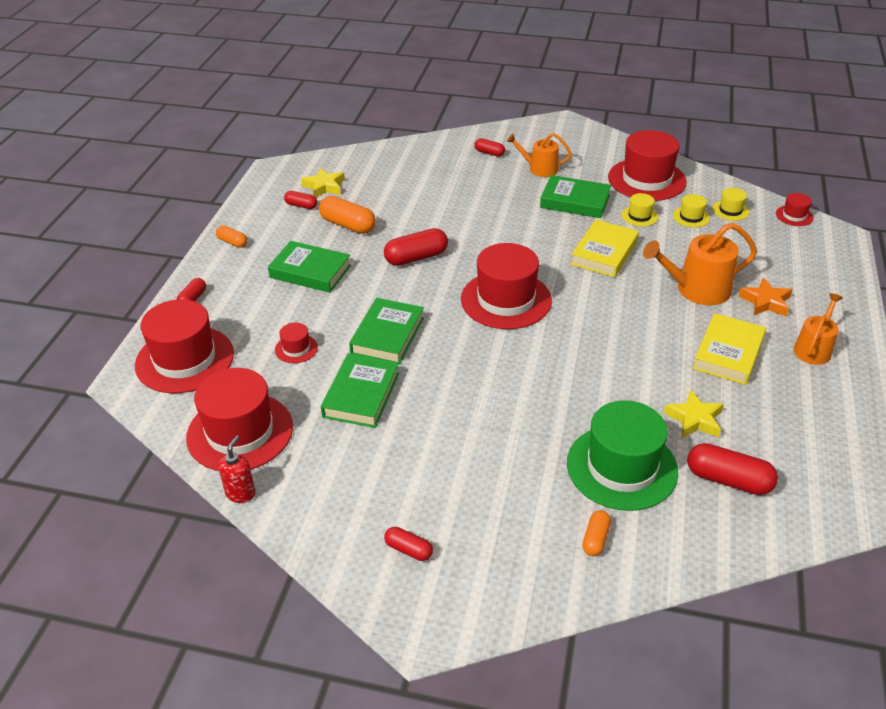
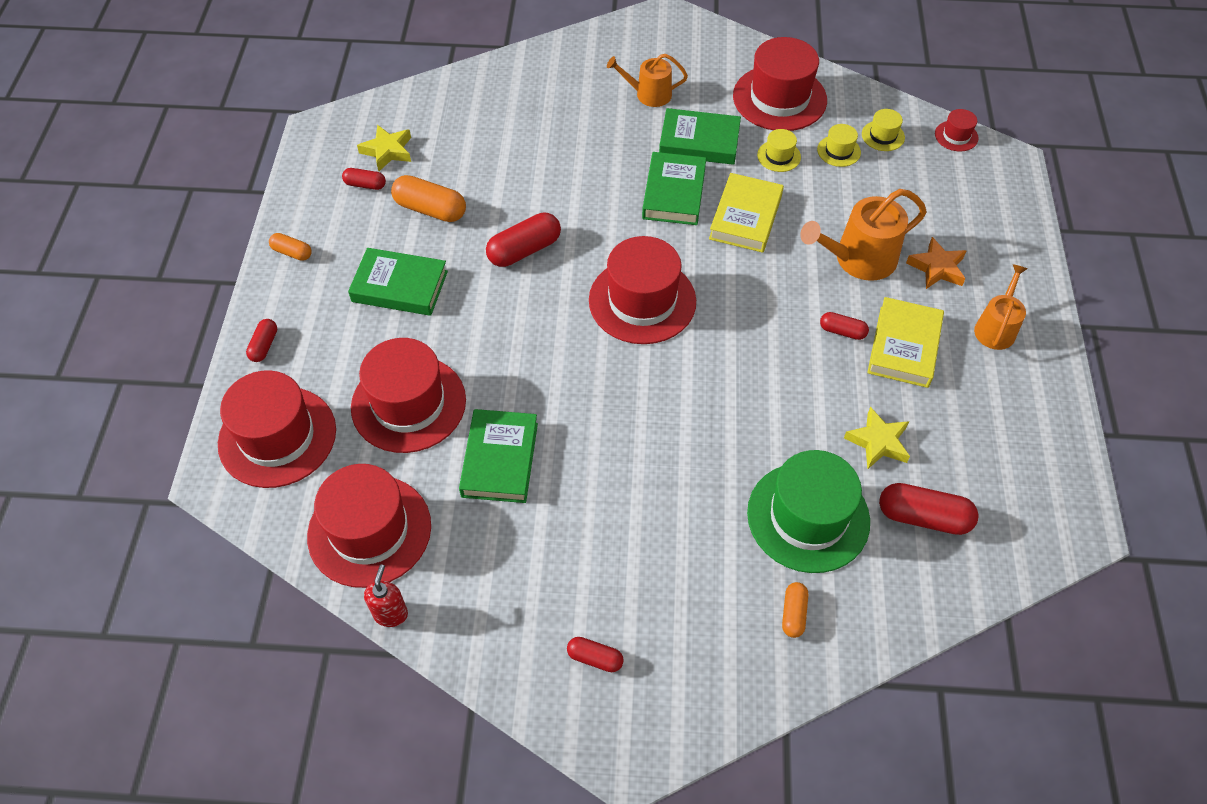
camera: 10 degrees left, 15 degrees up
(296, 349) = (408, 403): red hat -> red hat, size x2.24
(387, 335) = (513, 370): green book -> green book (674, 193)
(489, 153) = (583, 75): red capsule -> red capsule (842, 331)

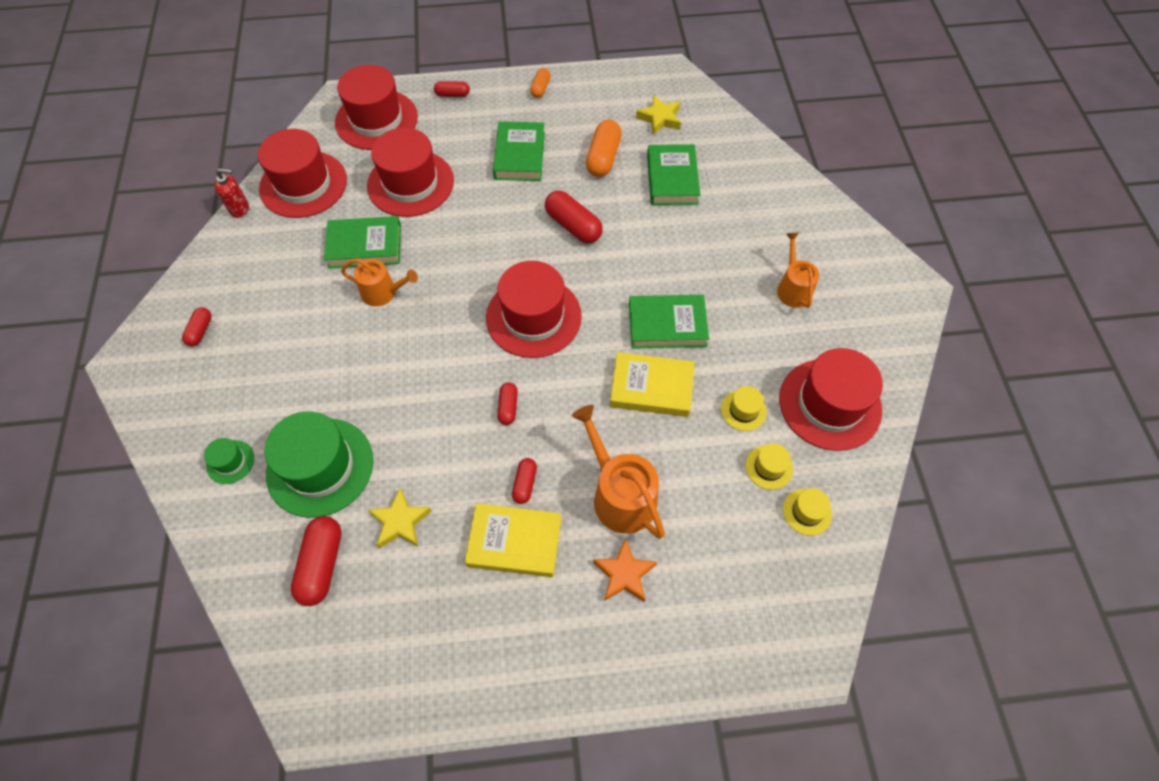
camera: 80 degrees right, 5 degrees up
(365, 185) = (619, 113): red capsule -> red capsule (508, 407)
(699, 142) = (741, 338): green book -> green book (672, 179)
(793, 613) = (230, 462): orange capsule -> green hat
(956, 136) = (833, 594): red hat -> none
(996, 328) = (552, 637): orange watering can -> orange watering can (383, 292)

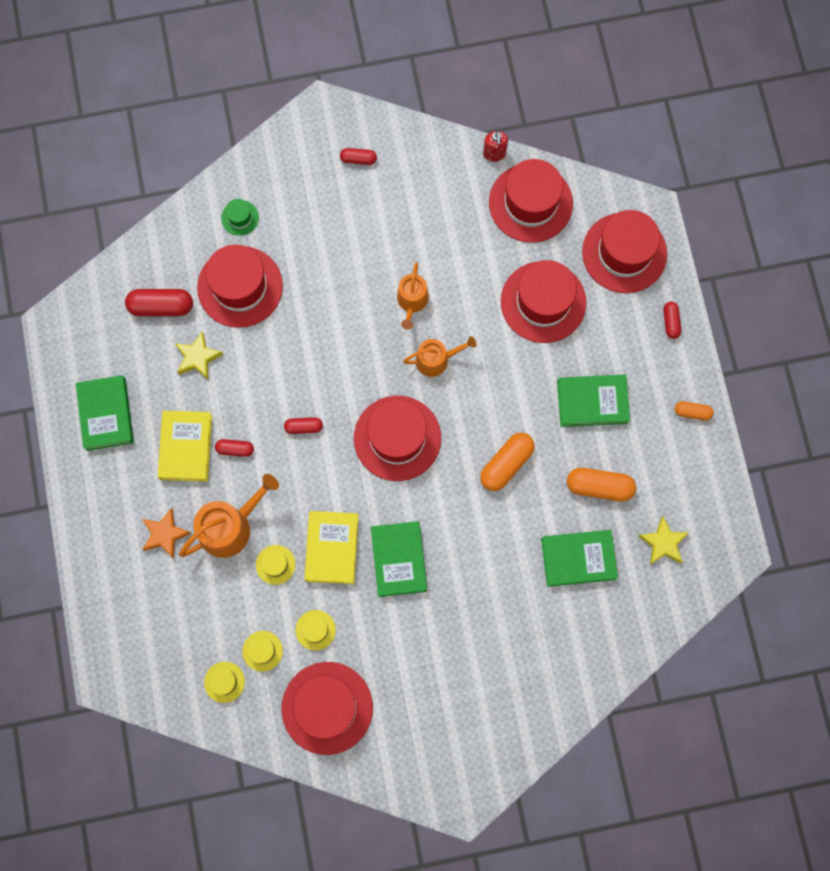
camera: 85 degrees right, 15 degrees up
(320, 467) = (240, 287): green hat -> red hat
(365, 246) = (462, 275): green book -> green book (106, 414)
(573, 226) = (506, 464): red capsule -> orange capsule
(668, 447) = (275, 564): none -> yellow hat
(793, 288) = (451, 679): orange watering can -> orange watering can (436, 360)

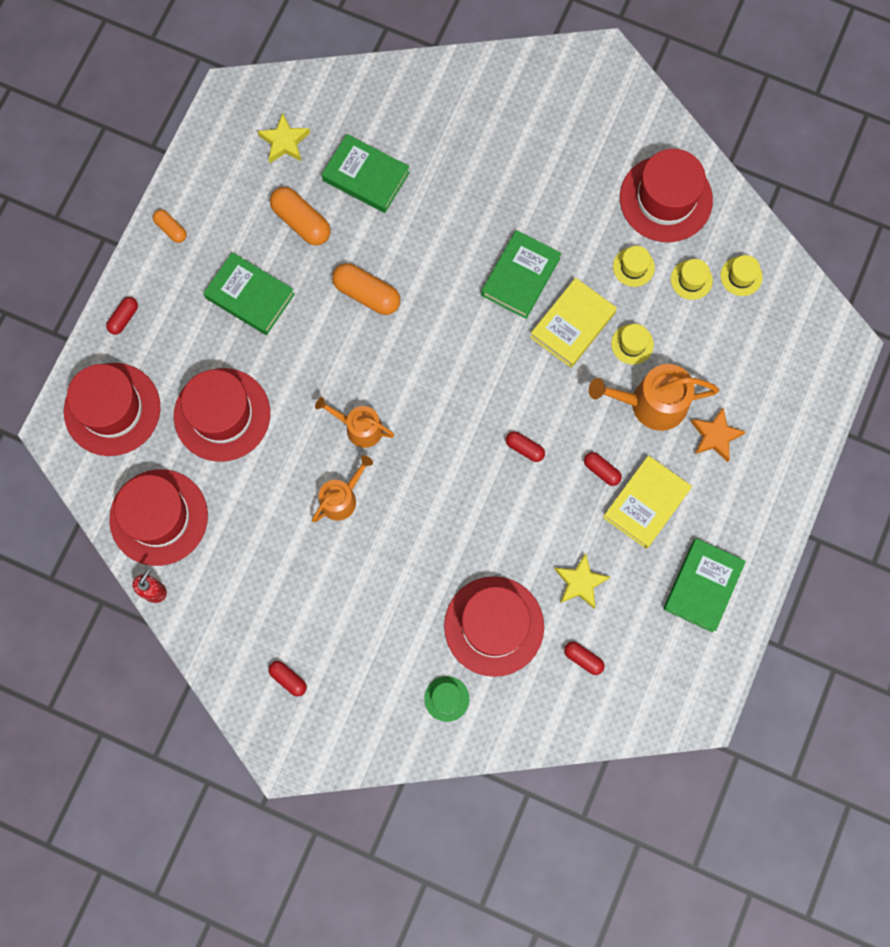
camera: 145 degrees left, 0 degrees up
(161, 306) = (583, 659): red capsule -> red capsule, size x0.57
(397, 438) = (446, 381): red hat -> none
(506, 464) = (367, 294): orange capsule -> orange capsule turned 45 degrees clockwise

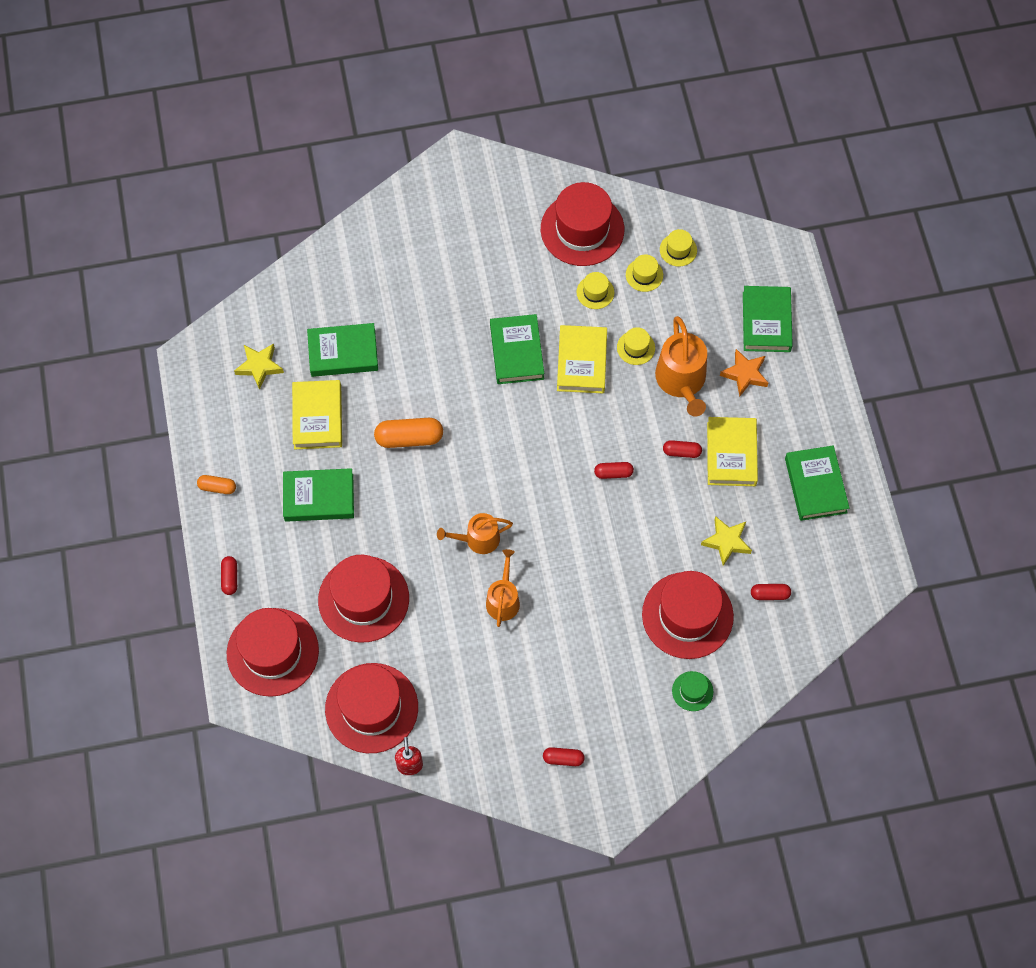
camera: 35 degrees left, 10 degrees down
(301, 222) = (317, 417): orange capsule -> yellow book
(651, 403) = (682, 381): orange watering can -> orange watering can turned 60 degrees counterclockwise
(773, 399) = (766, 322): none -> green book

